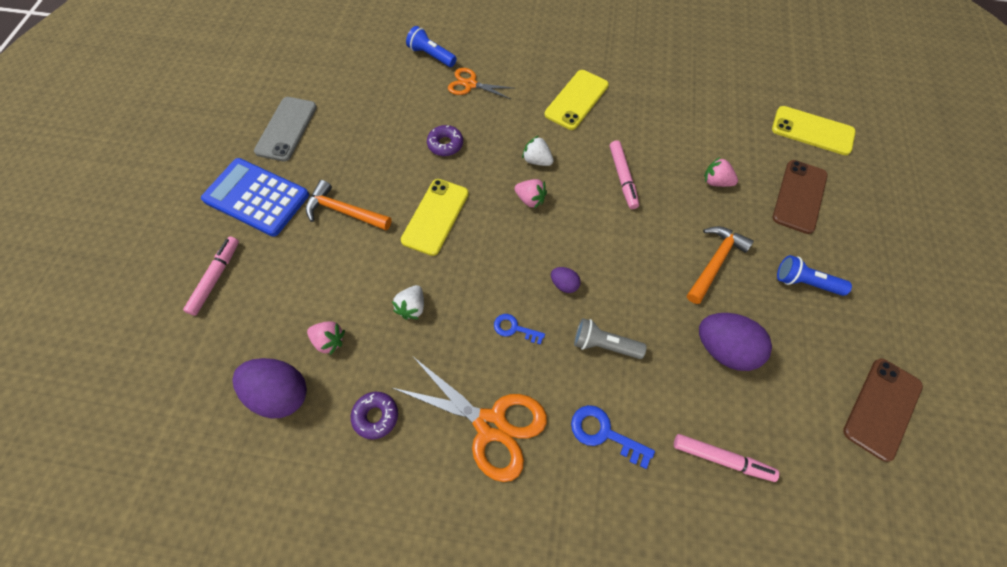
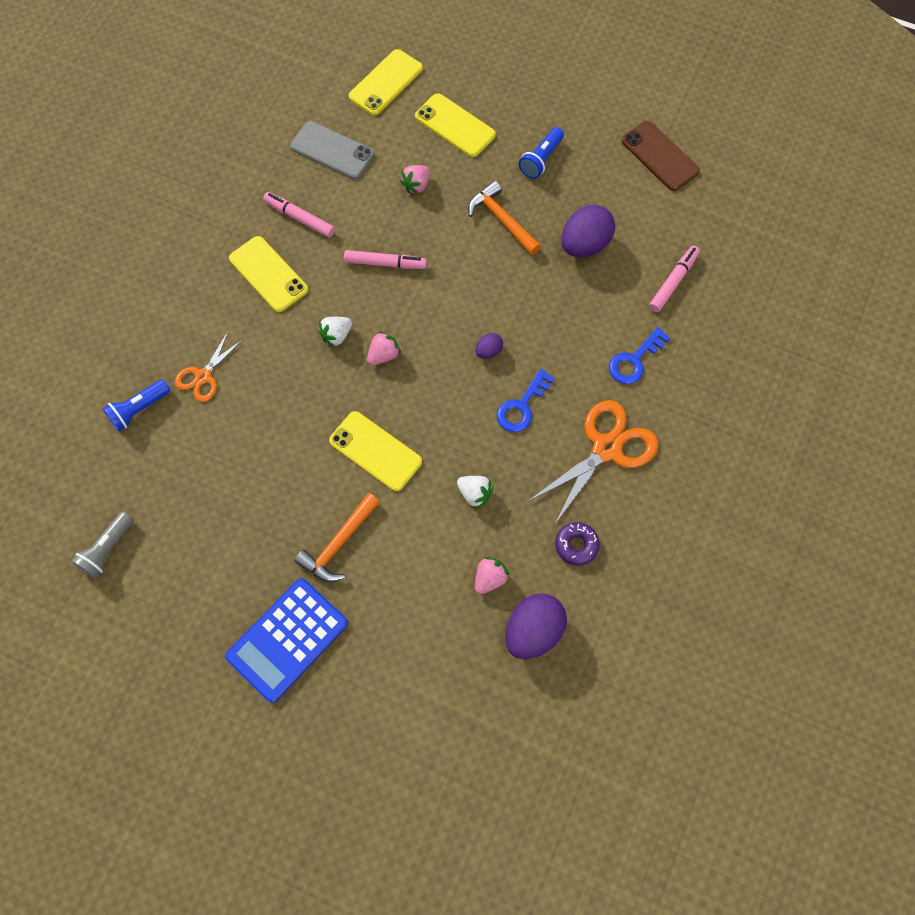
camera: 75 degrees left, 5 degrees up
(216, 278) = (383, 691): pink marker -> pink marker (300, 218)
(286, 129) = (194, 596): grey phone -> grey phone (332, 151)
(445, 144) = (282, 421): purple donut -> none
(514, 328) = (522, 406): blue key -> blue key, size x1.50
(604, 344) = (557, 336): grey flashlight -> grey flashlight (107, 549)
(799, 196) = (455, 125): brown phone -> yellow phone

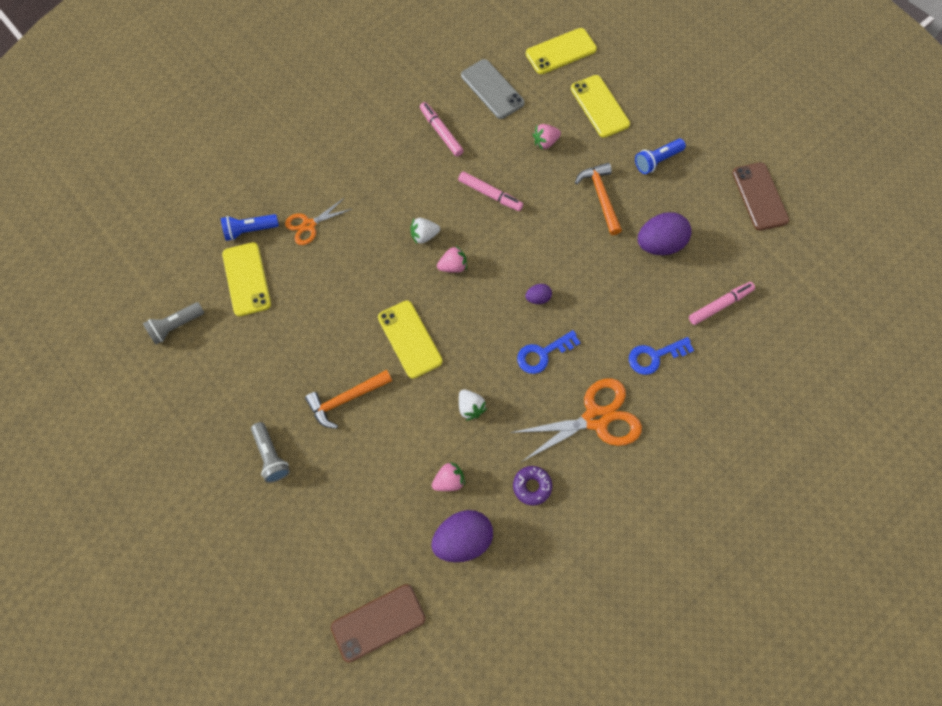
camera: 25 degrees right, 0 degrees up
(268, 274) = (396, 166): yellow phone -> yellow phone (246, 279)
(287, 639) = (271, 456): blue calculator -> grey flashlight
(488, 756) = (378, 622): none -> brown phone

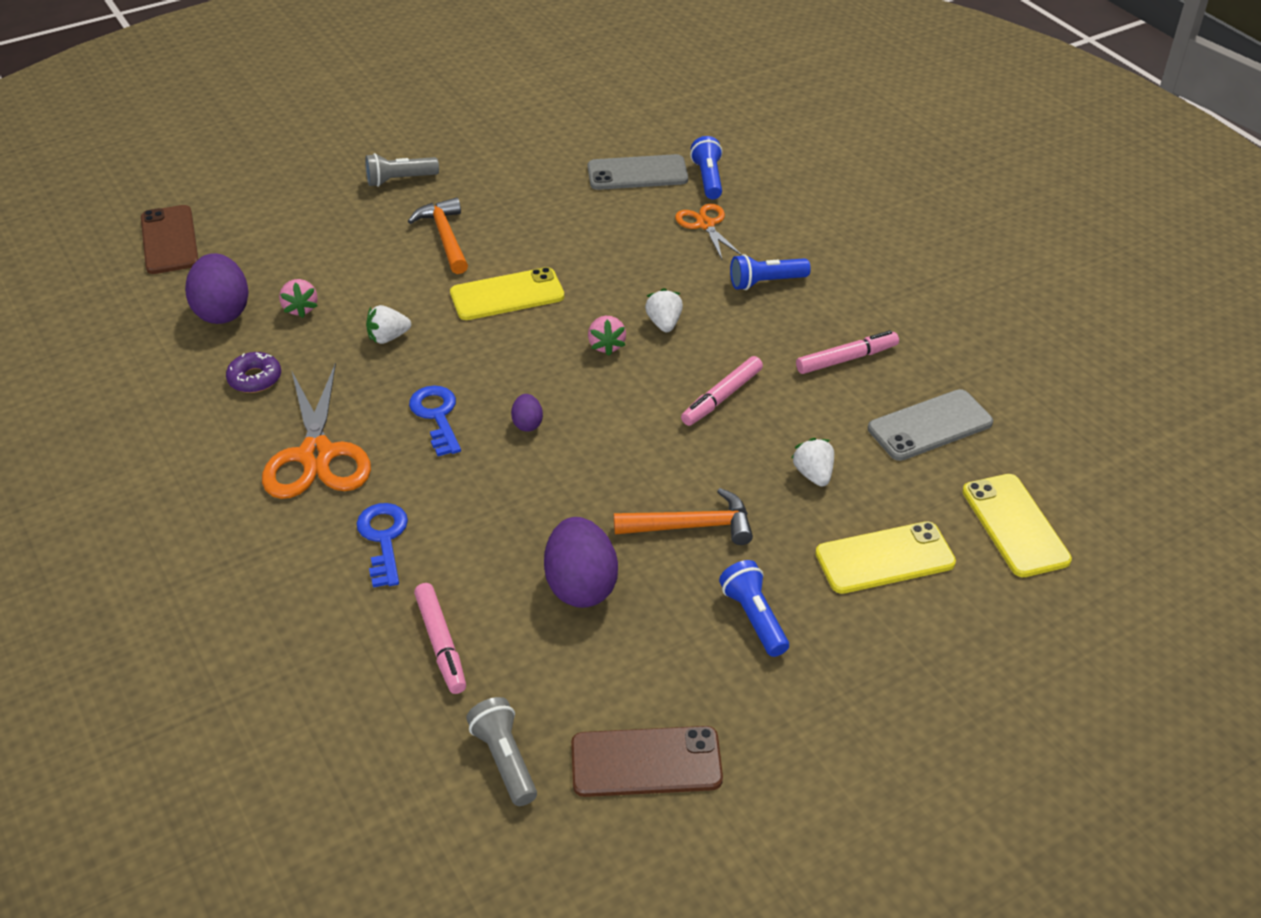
camera: 100 degrees right, 25 degrees down
(176, 326) = (589, 124): grey flashlight -> grey flashlight (505, 760)
(246, 279) = (637, 173): yellow phone -> grey phone
(371, 182) = (766, 282): none -> blue flashlight
(545, 142) = (813, 474): pink strawberry -> white strawberry

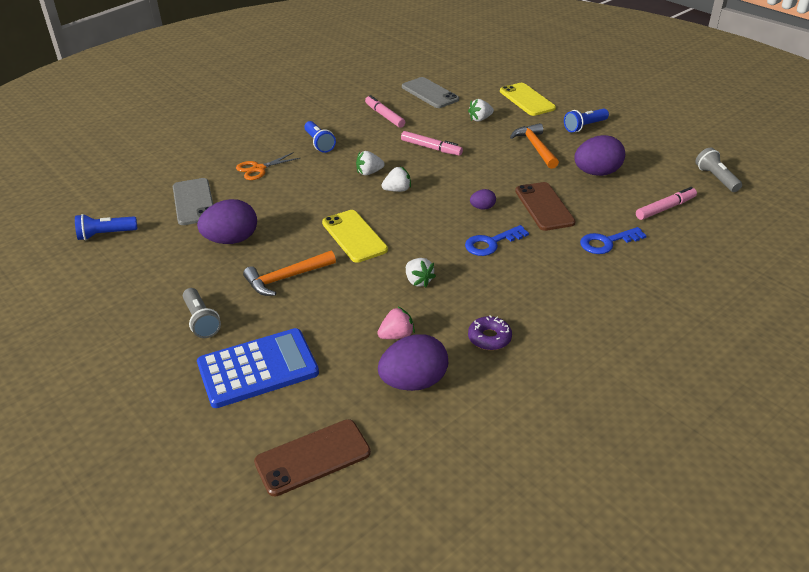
camera: 100 degrees left, 5 degrees down
(305, 213) = (258, 369): none -> blue calculator
(316, 455) = (553, 286): orange scissors -> none
(505, 760) = (716, 178): grey flashlight -> grey flashlight turned 105 degrees clockwise
(540, 200) = (231, 240): none -> purple egg
(606, 345) = (397, 190): pink strawberry -> white strawberry
(646, 762) = (685, 144): brown phone -> brown phone (544, 206)
(708, 179) = (201, 173): blue flashlight -> blue flashlight (106, 234)
(1015, 525) = (488, 74): yellow phone -> none

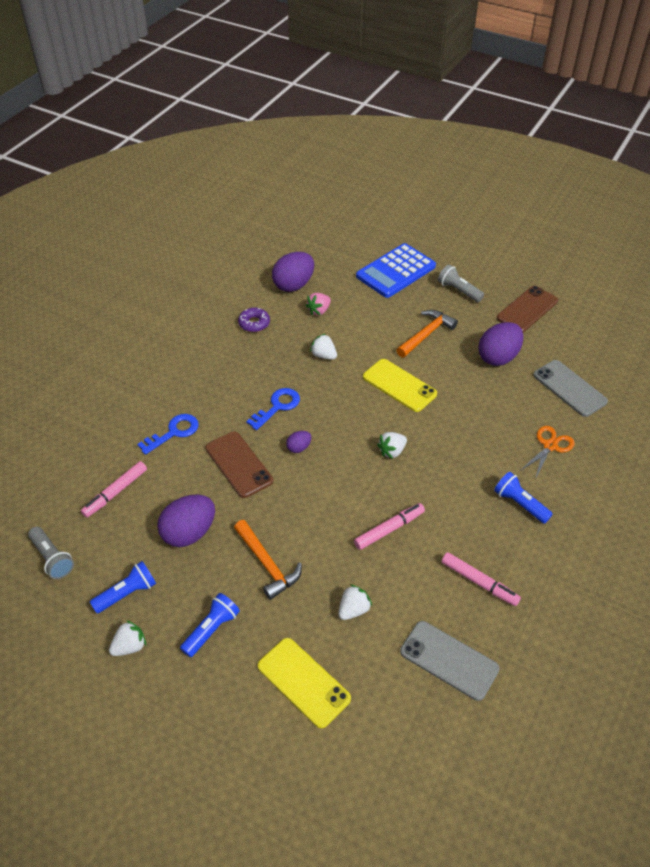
camera: 160 degrees right, 10 degrees up
(106, 234) = (604, 338): blue flashlight -> blue flashlight (127, 593)
(313, 457) = (331, 237): brown phone -> brown phone (527, 309)
(369, 172) = (434, 469): white strawberry -> white strawberry (130, 646)
(431, 148) = (389, 529): pink marker -> pink marker turned 135 degrees clockwise

